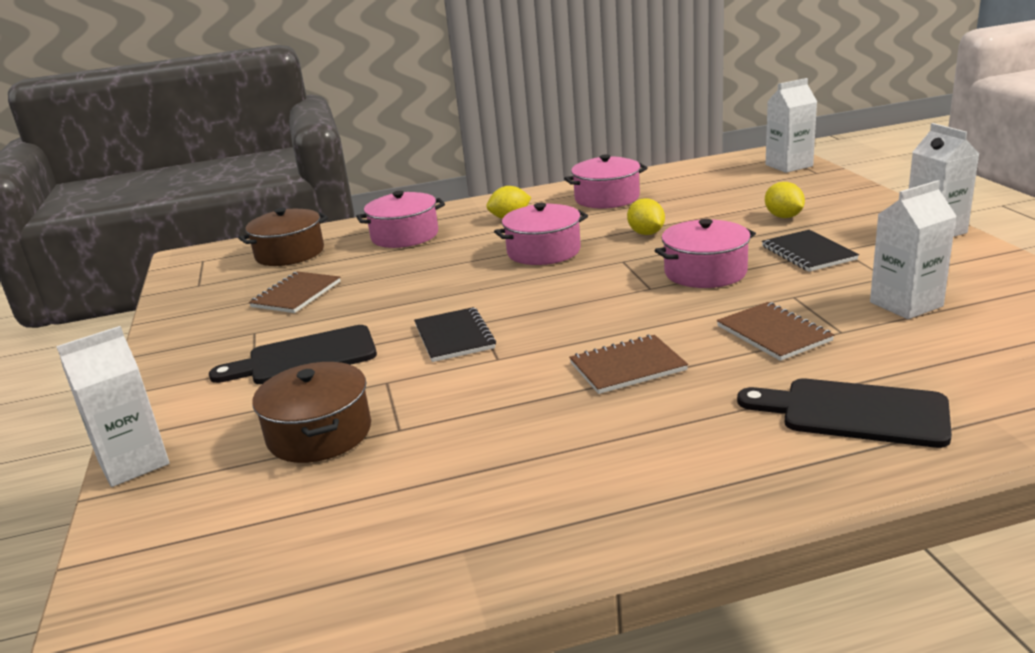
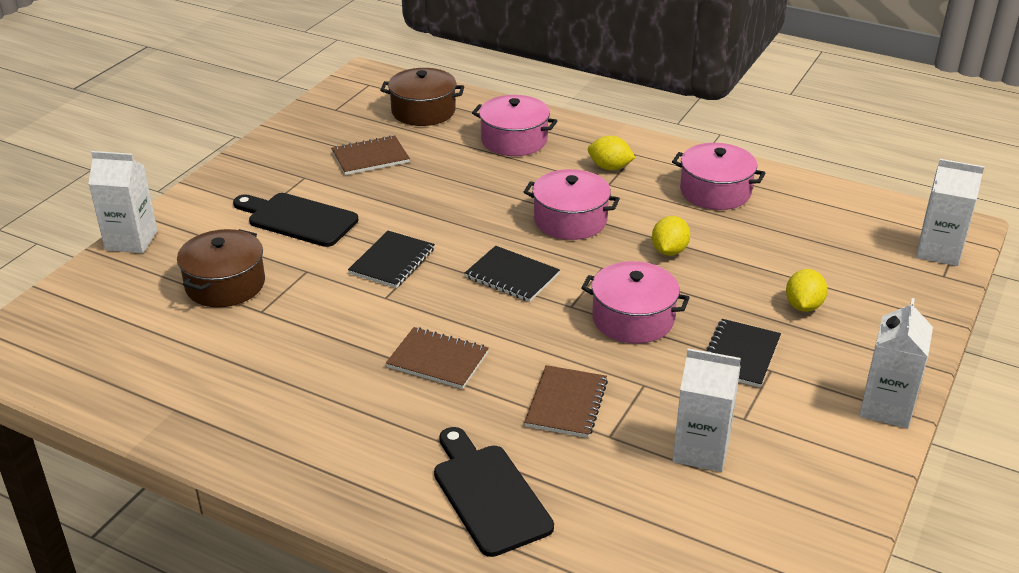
camera: 40 degrees right, 10 degrees up
(570, 296) = (512, 276): none -> black notebook

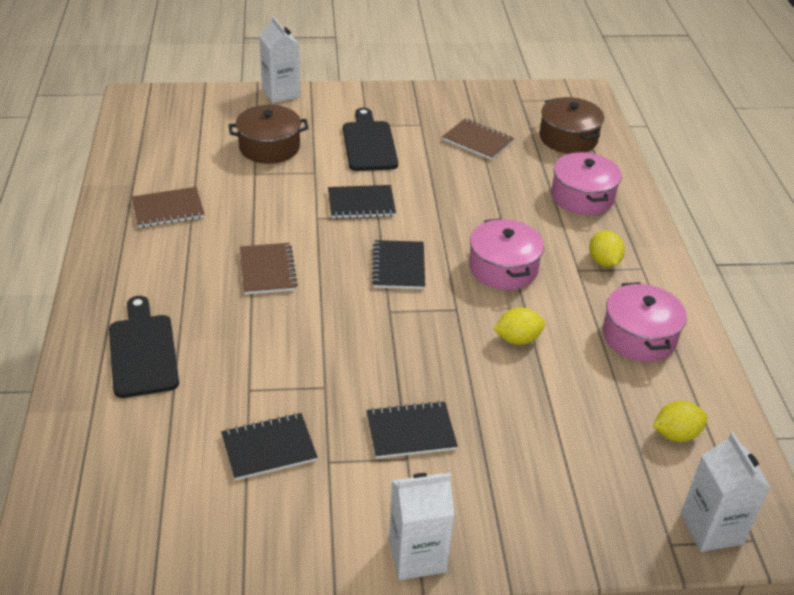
camera: 55 degrees right, 5 degrees up
(488, 494) = (143, 351): black cutting board -> black cutting board turned 45 degrees counterclockwise
(566, 403) = (269, 352): brown notebook -> brown notebook (168, 209)
(633, 319) = (403, 351): pink pot -> none
(701, 450) = (269, 448): white carton -> black notebook
(803, 306) = (519, 451): yellow lemon -> yellow lemon (676, 434)

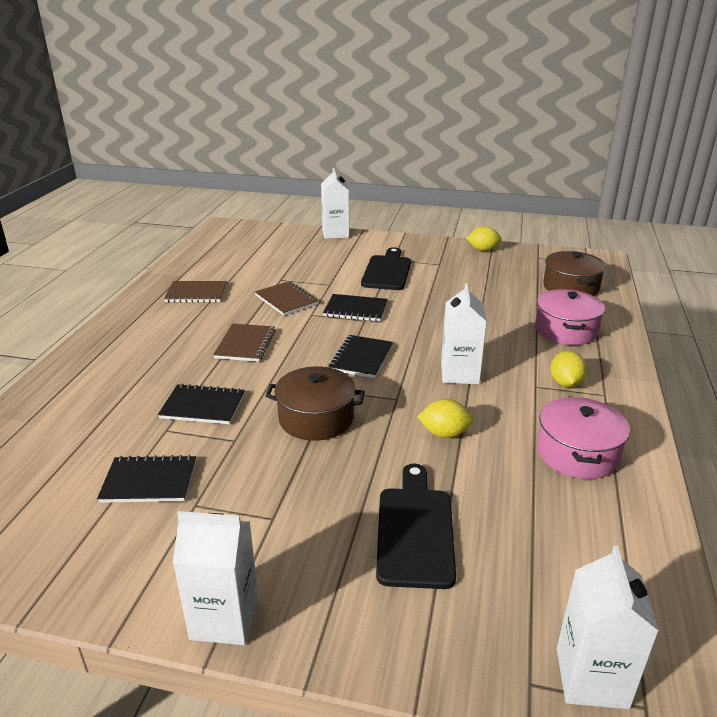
camera: 20 degrees right, 10 degrees down
(143, 351) = (102, 385): black cutting board -> black cutting board (415, 530)
(269, 147) = (303, 265): brown pot -> brown pot (316, 418)
(411, 432) = (291, 494): black notebook -> black notebook (203, 406)
(477, 141) = (484, 280): brown notebook -> brown notebook (286, 300)
(503, 268) = (459, 373): pink pot -> white carton
(676, 434) = (584, 558): yellow lemon -> yellow lemon (483, 250)

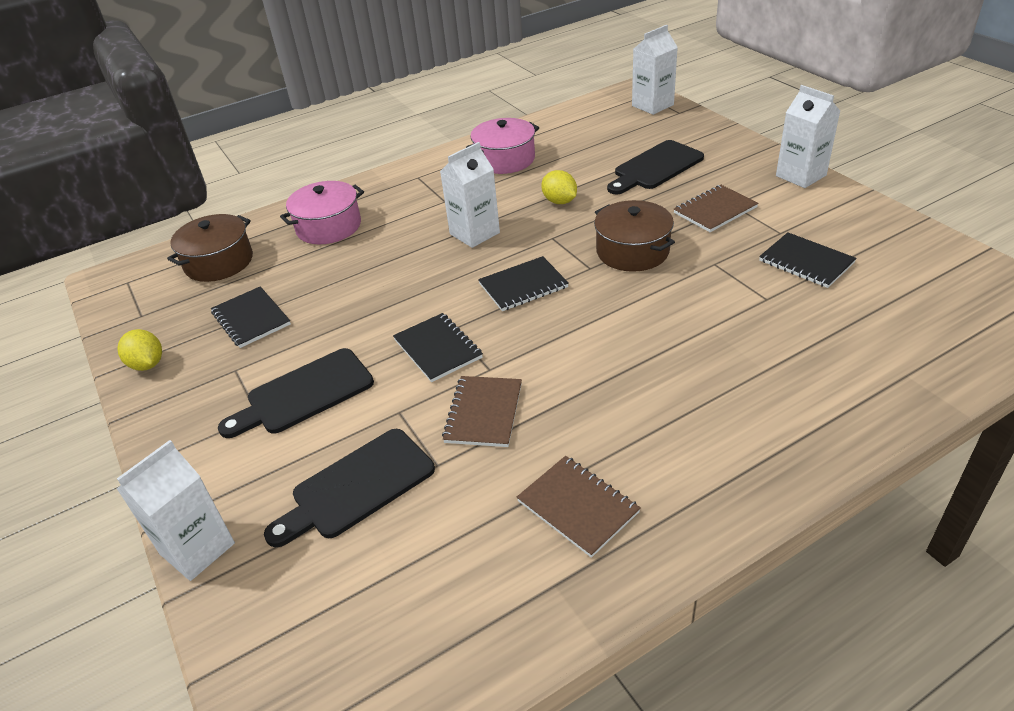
camera: 130 degrees left, 10 degrees up
(203, 406) = (717, 306): black notebook -> black notebook (251, 318)
(245, 344) = (608, 362): brown notebook -> brown notebook (715, 210)
(304, 263) = (357, 487): none -> black cutting board
(565, 383) = (423, 193): yellow lemon -> none

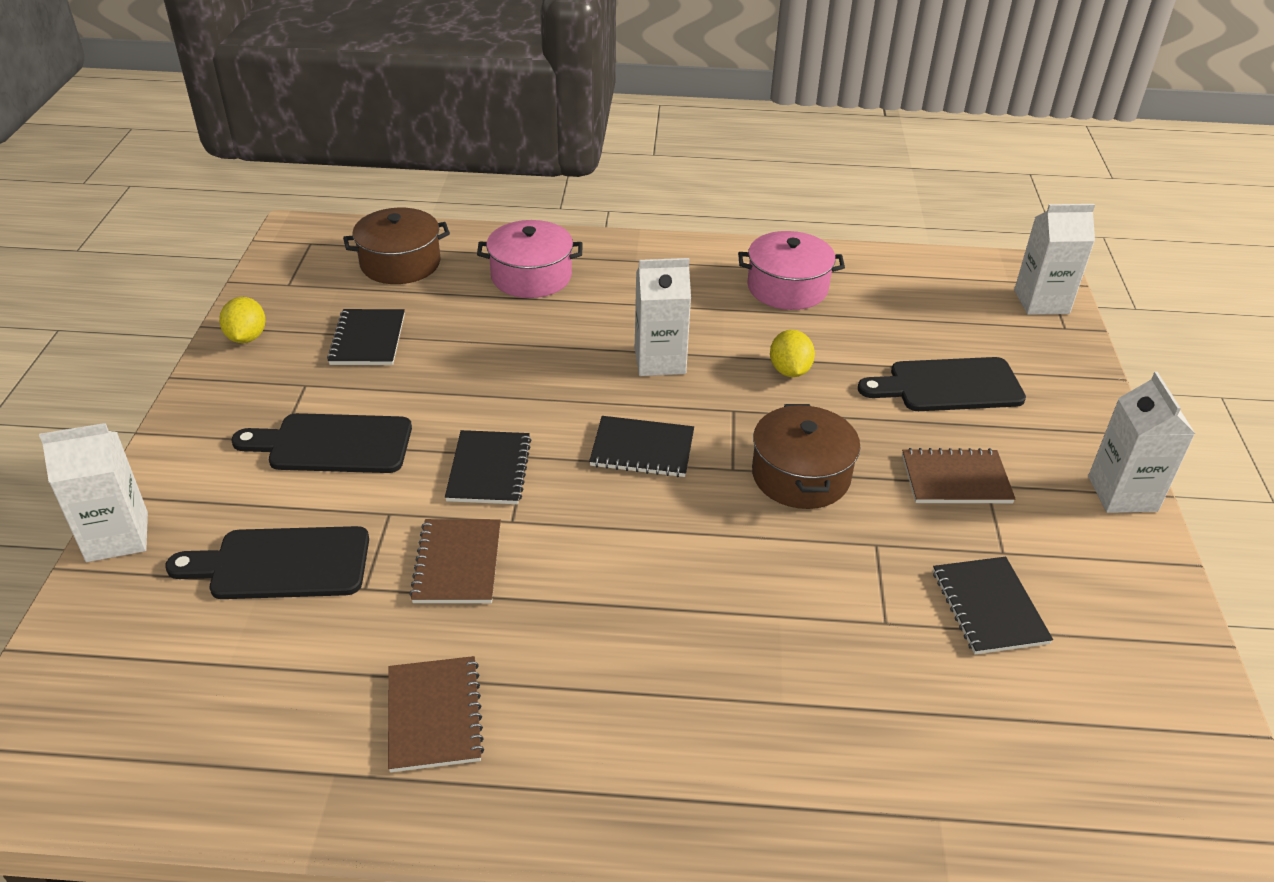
camera: 30 degrees right, 0 degrees up
(484, 413) = (457, 563): brown notebook -> brown notebook turned 45 degrees counterclockwise

